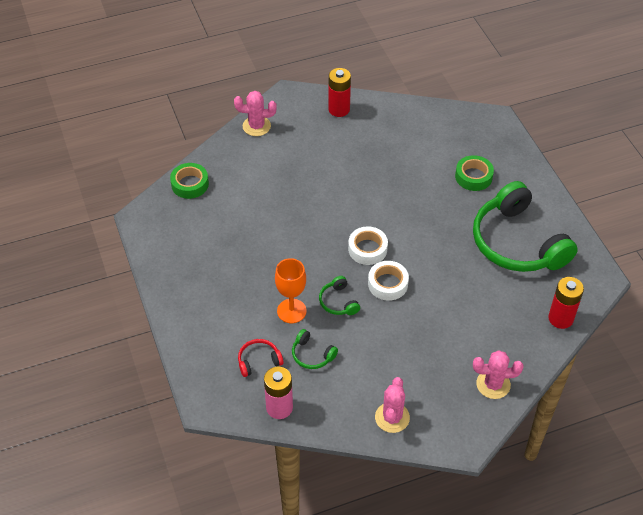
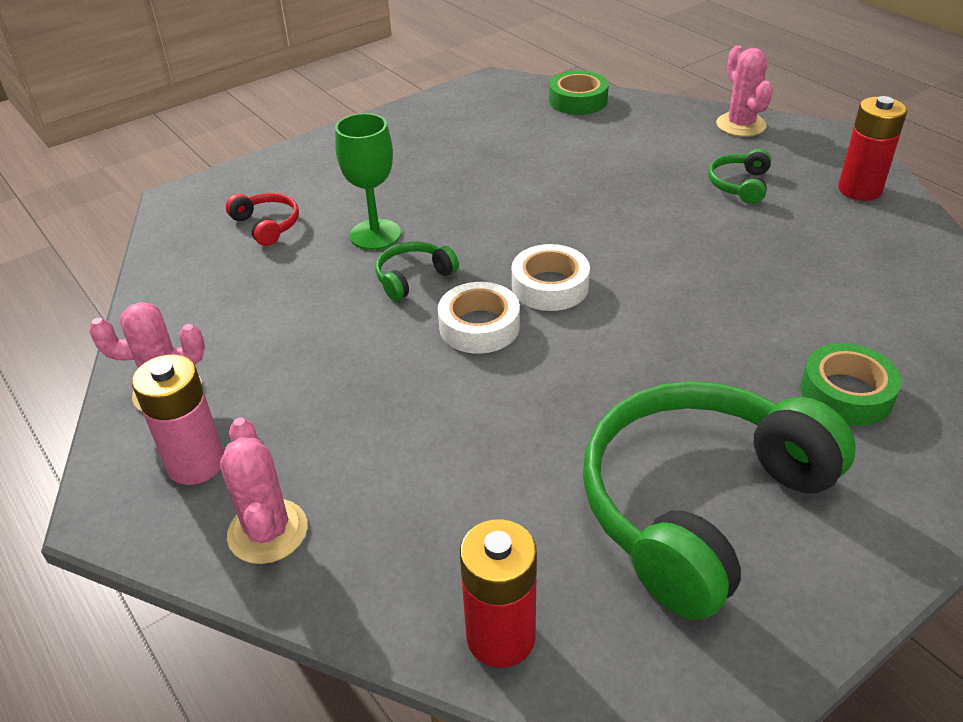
camera: 75 degrees right, 10 degrees down
(279, 407) = (179, 263): pink battery -> pink battery (196, 463)
(291, 311) = (375, 235): orange goblet -> green goblet
(312, 355) = (290, 273): green headphones -> green headphones (739, 185)

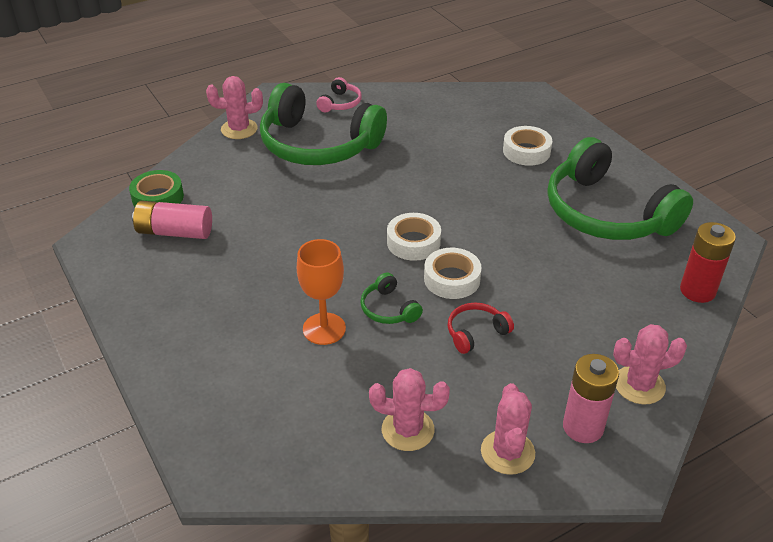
camera: 85 degrees left, 0 degrees up
(215, 310) = (408, 430): none -> pink cactus
(267, 225) = (287, 401): red headphones -> red headphones (475, 332)
(375, 235) = (324, 329): green goblet -> orange goblet
(521, 120) = (174, 232): none -> pink battery
(739, 185) = (318, 145): green headphones -> green headphones, size x2.46
(846, 393) = (526, 151): green tape -> white tape
(859, 190) = (340, 103): red battery -> pink headphones

